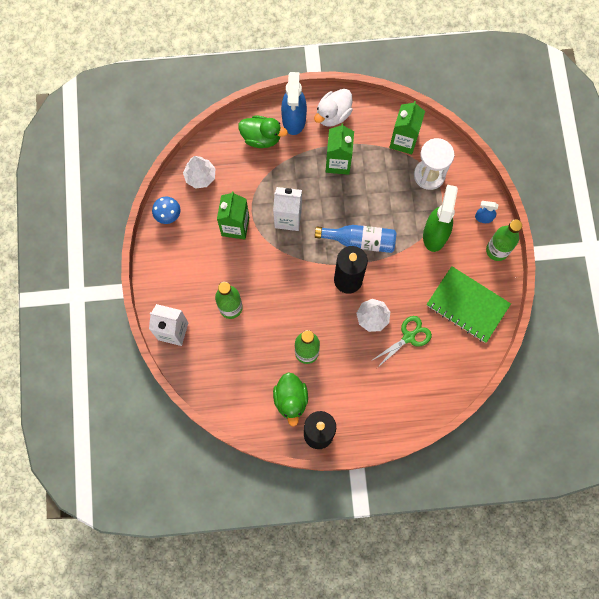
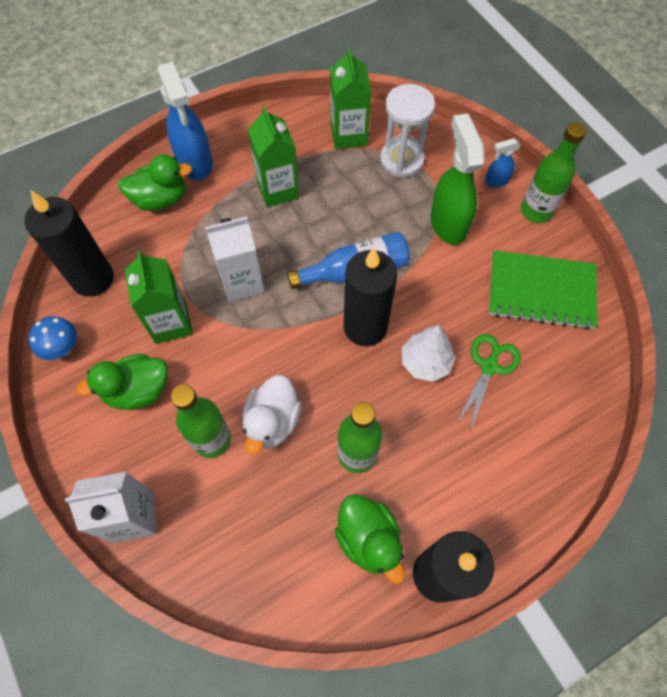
camera: 25 degrees left, 10 degrees down
(200, 176) = (93, 279): white tree -> black candle
(201, 260) = (138, 391): none -> green duck
(333, 114) = (244, 139): white duck -> white duck (272, 422)

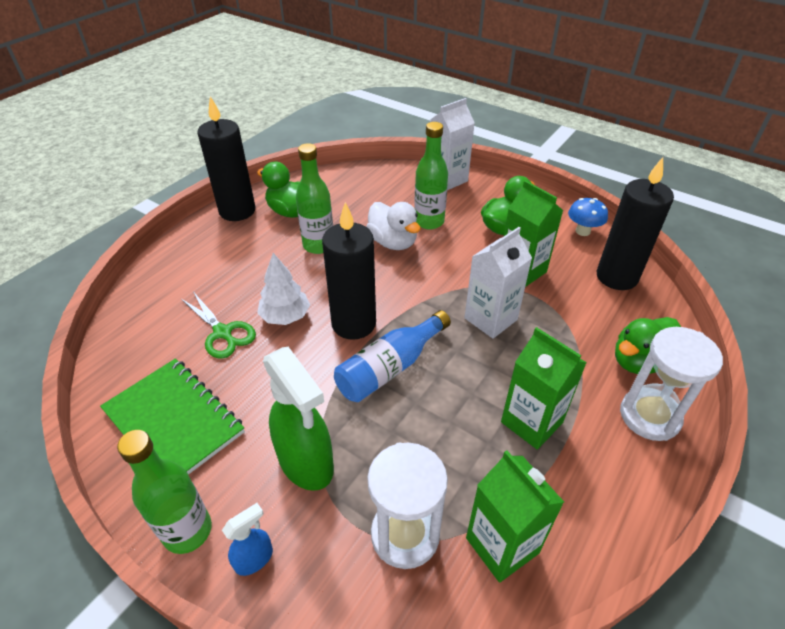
camera: 155 degrees right, 20 degrees down
(195, 163) = (649, 416): blue spray bottle -> white hourglass
(272, 422) = (393, 242): white duck -> white duck turned 150 degrees clockwise
(489, 366) = (223, 333): green scissors -> green scissors turned 45 degrees counterclockwise
(541, 291) = (174, 422): green notebook -> green notebook turned 60 degrees clockwise

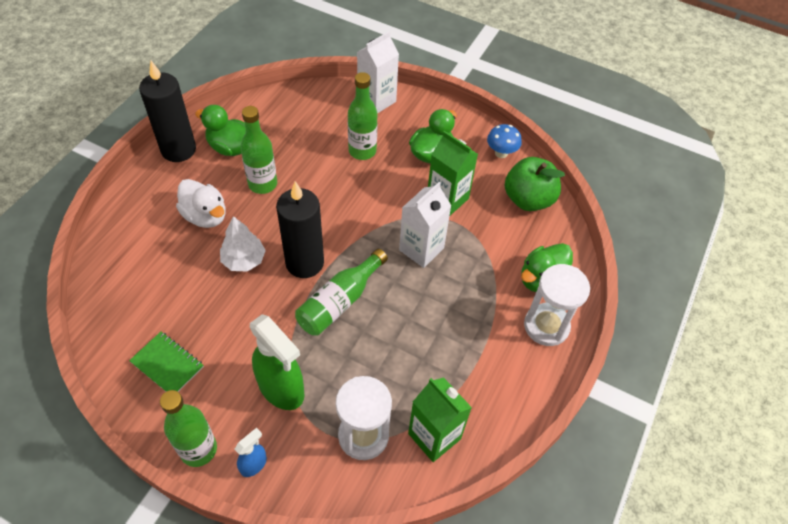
camera: 10 degrees left, 10 degrees up
(174, 422) = (167, 364): green notebook -> green notebook, size x0.60
(223, 333) = (191, 280): green scissors -> none
(390, 367) = (340, 301): blue bottle -> green bottle
(393, 242) = (331, 176): white duck -> white duck (205, 216)
(531, 422) = (455, 339): green carton -> none
(616, 277) = (528, 199): black candle -> green apple

